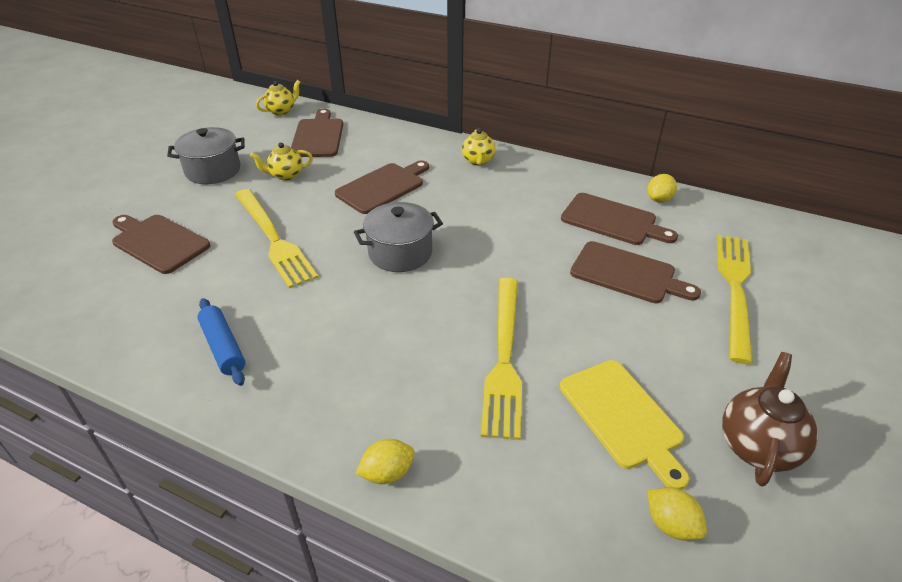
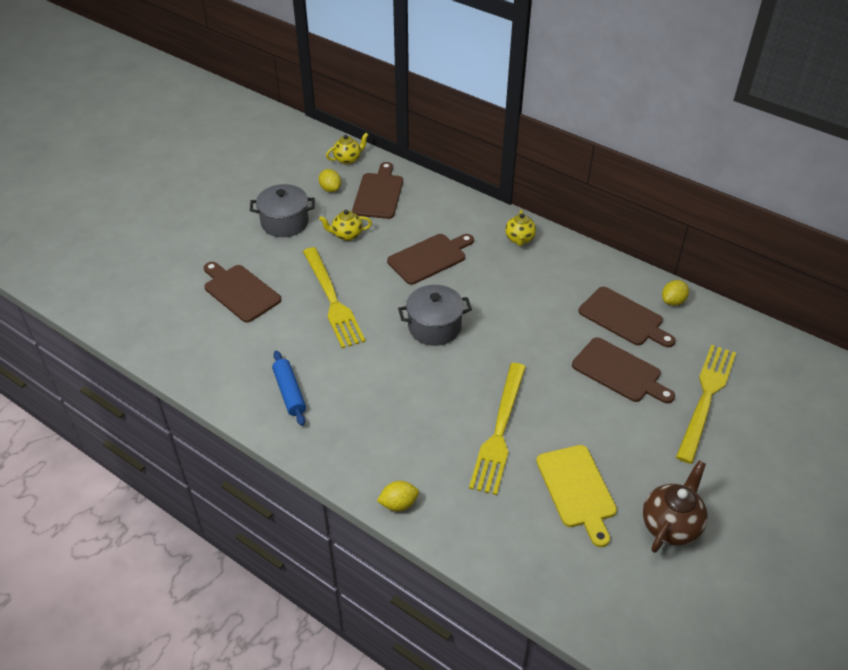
camera: 10 degrees right, 5 degrees up
(671, 524) = (586, 568): yellow lemon -> yellow lemon (330, 189)

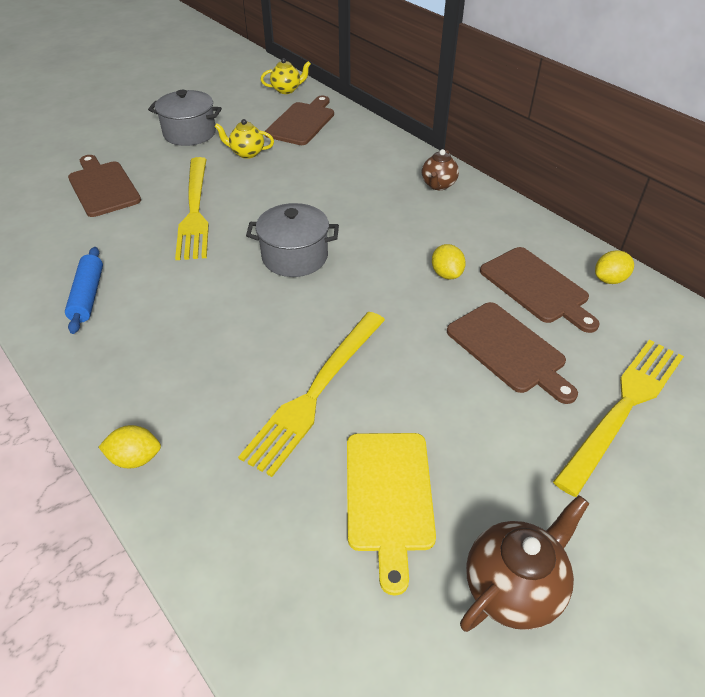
camera: 15 degrees right, 0 degrees up
(330, 189) = (254, 112): yellow lemon -> yellow lemon (446, 274)
(429, 258) = (325, 187): brown cutting board -> none
(519, 239) = (438, 185): yellow teapot -> brown teapot

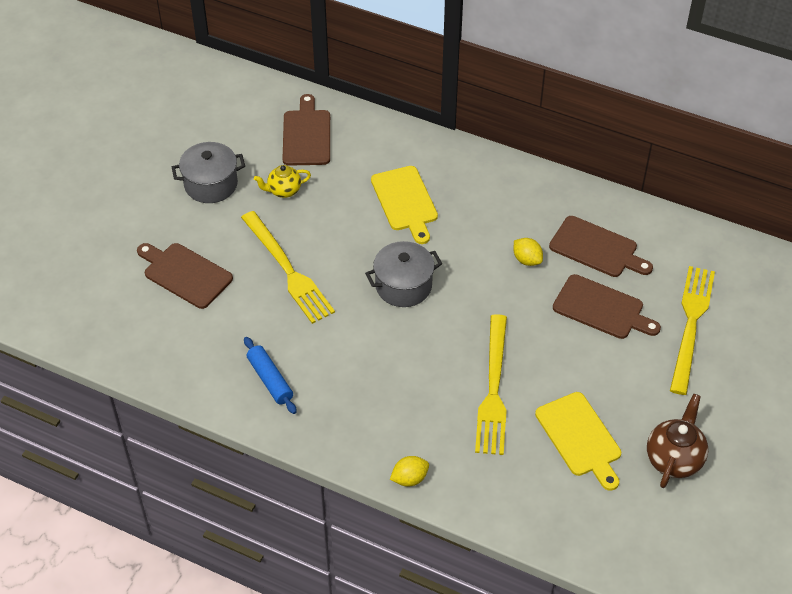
camera: 25 degrees left, 5 degrees up
(287, 90) = (261, 95): yellow teapot -> none
(352, 190) = (405, 201): none -> yellow cutting board
(438, 185) = (472, 171): brown teapot -> none
(609, 279) = (644, 222): yellow lemon -> none

